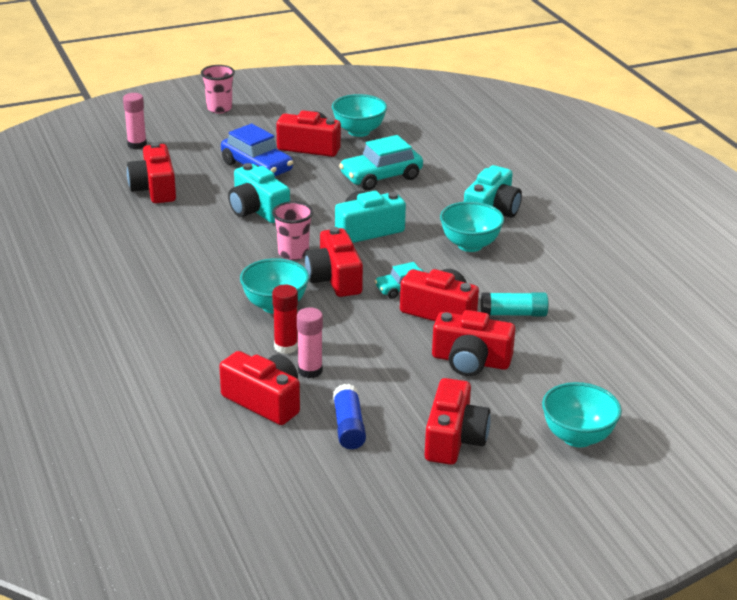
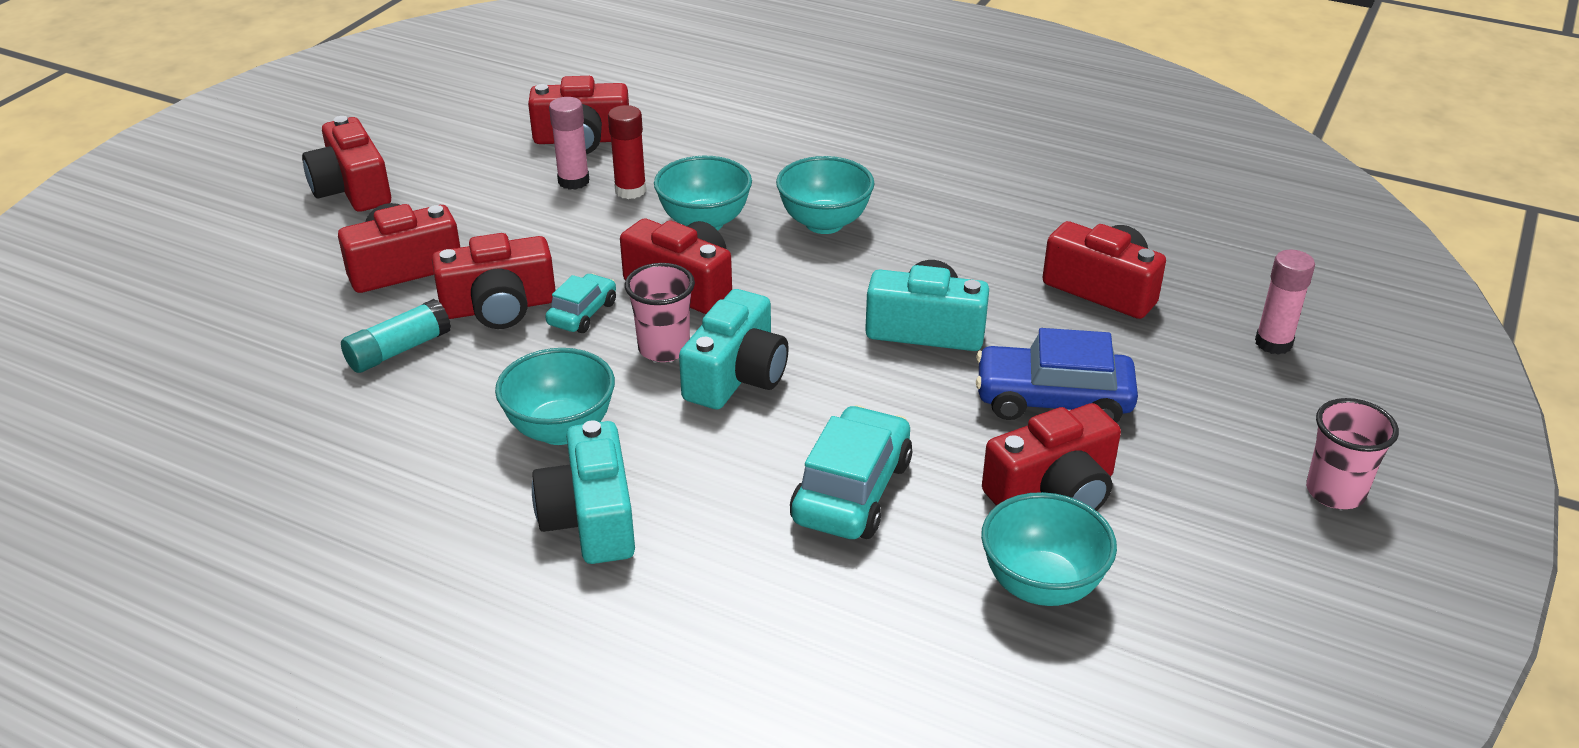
camera: 140 degrees right, 5 degrees up
(293, 253) = (782, 292): pink cup -> pink cup (664, 348)
(348, 426) = (472, 155): blue glue stick -> none
(577, 437) = (213, 245): turquoise bowl -> turquoise bowl (824, 223)

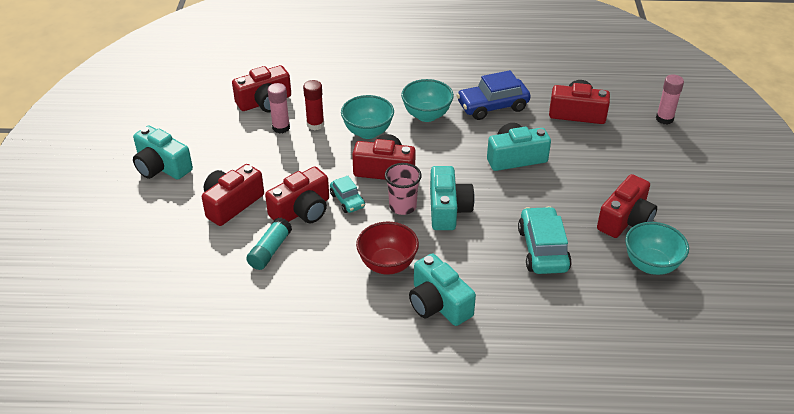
camera: 25 degrees left, 5 degrees up
(352, 188) = (162, 166): red camera -> turquoise camera
(561, 429) = (387, 265): turquoise bowl -> red bowl
(582, 313) = (347, 200): turquoise car -> turquoise car turned 150 degrees clockwise
(1053, 400) = (595, 176): blue car -> blue car (492, 106)
(1335, 492) = (732, 182): pink cup -> none

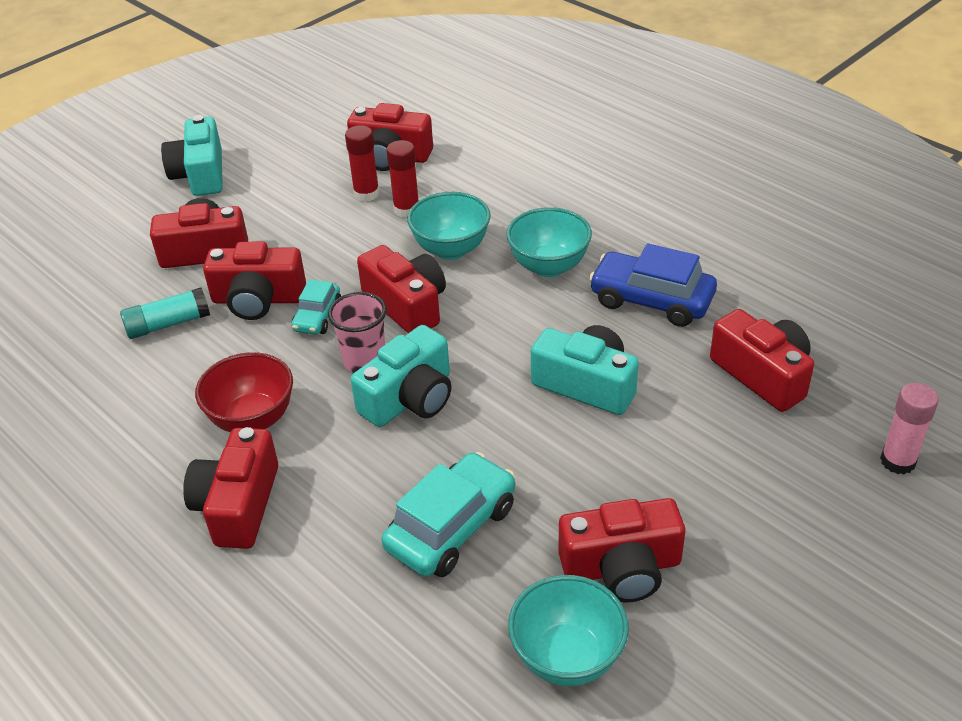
camera: 45 degrees right, 0 degrees up
(281, 128) = (366, 194): pink glue stick -> red glue stick
(438, 304) = (238, 505): turquoise camera -> red camera

